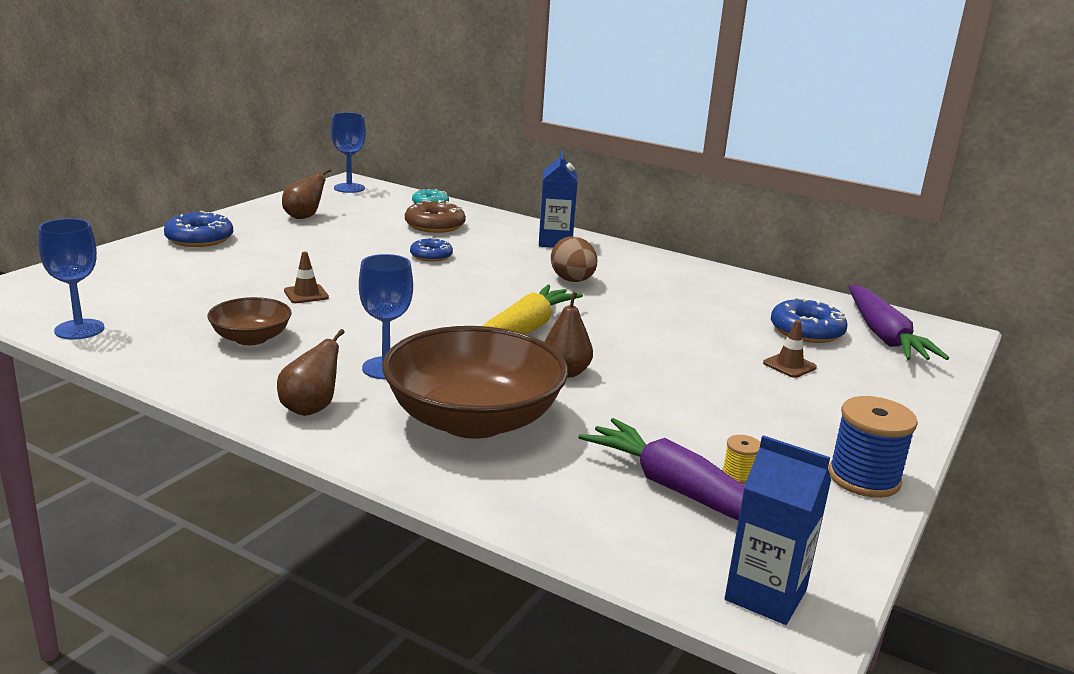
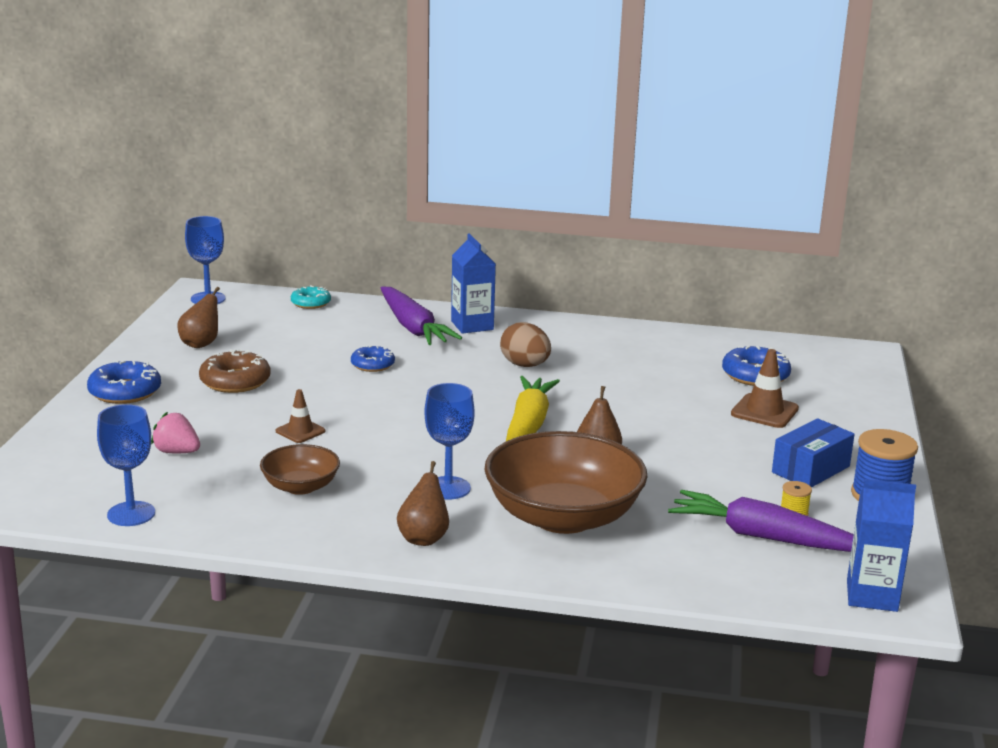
camera: 20 degrees left, 0 degrees up
(181, 290) = (177, 452): none -> pink strawberry
(435, 225) = (341, 328): brown donut -> brown donut (235, 381)
(789, 365) = (764, 411): brown traffic cone -> brown traffic cone, size x1.54
(798, 432) = (810, 469): none -> blue box
(884, 336) = (817, 367): purple carrot -> purple carrot (413, 328)

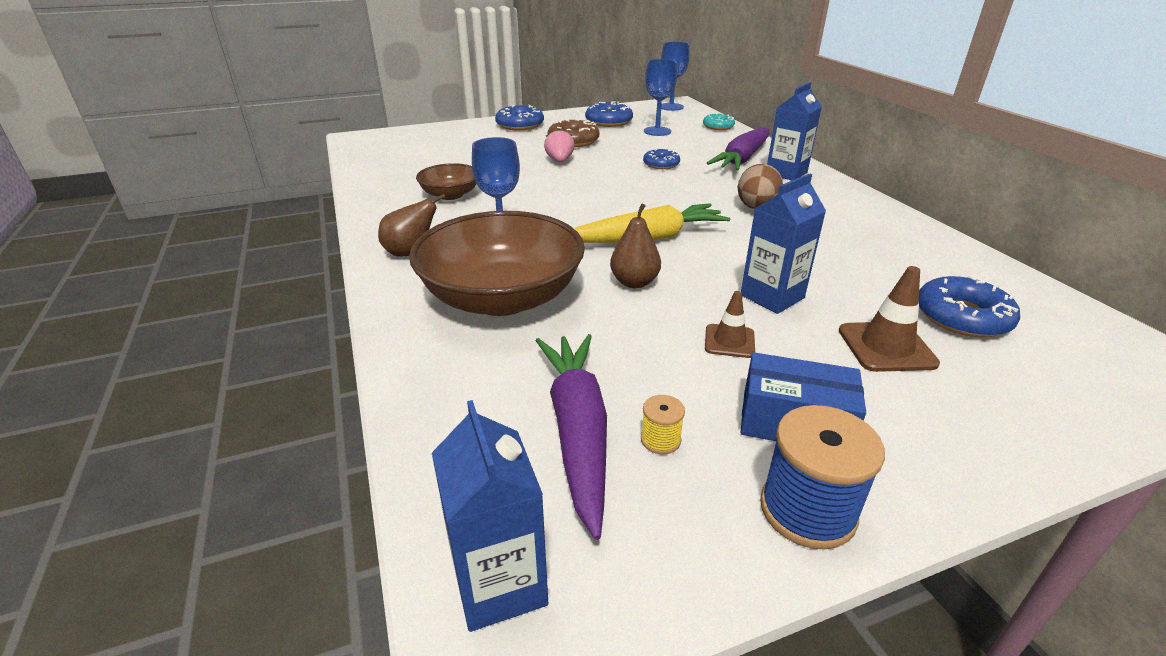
camera: 60 degrees right, 10 degrees up
(131, 514) = (370, 166): blue goblet -> blue goblet (657, 131)
(177, 452) = (460, 154): pink strawberry -> pink strawberry (559, 161)
(201, 344) = (609, 121): brown pear -> blue donut
(300, 431) = (529, 173): brown traffic cone -> brown traffic cone (729, 341)
(671, 418) = (772, 296): none -> blue carton

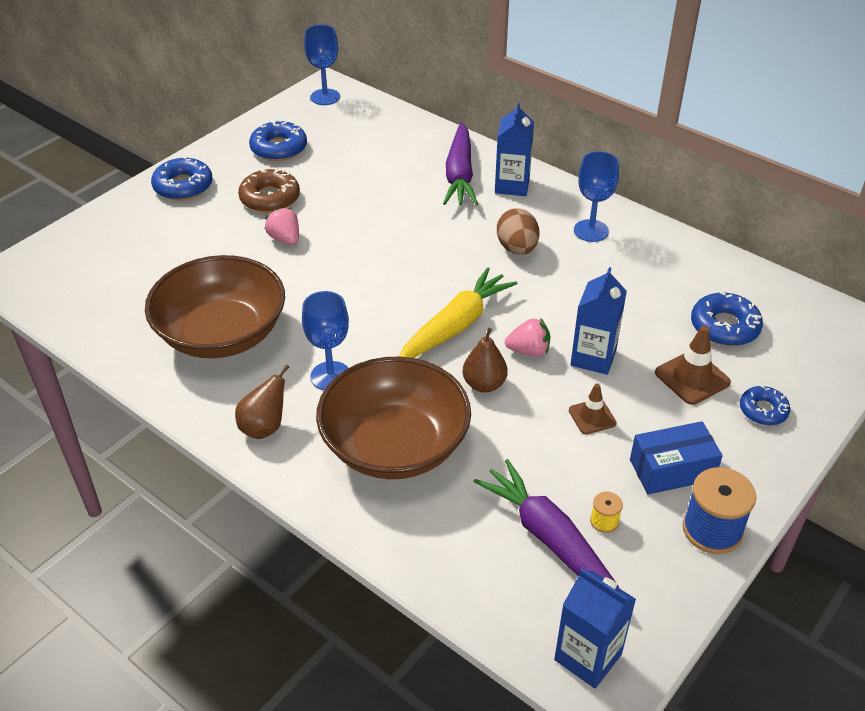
camera: 30 degrees left, 10 degrees up
(450, 195) = (222, 334): brown bowl -> brown bowl, size x1.98
(657, 131) = (344, 151): blue goblet -> blue goblet (591, 231)
(661, 164) = (390, 210): blue donut -> blue donut (763, 410)
(704, 273) = (529, 351): none -> pink strawberry
(718, 126) = (400, 122): turquoise donut -> none

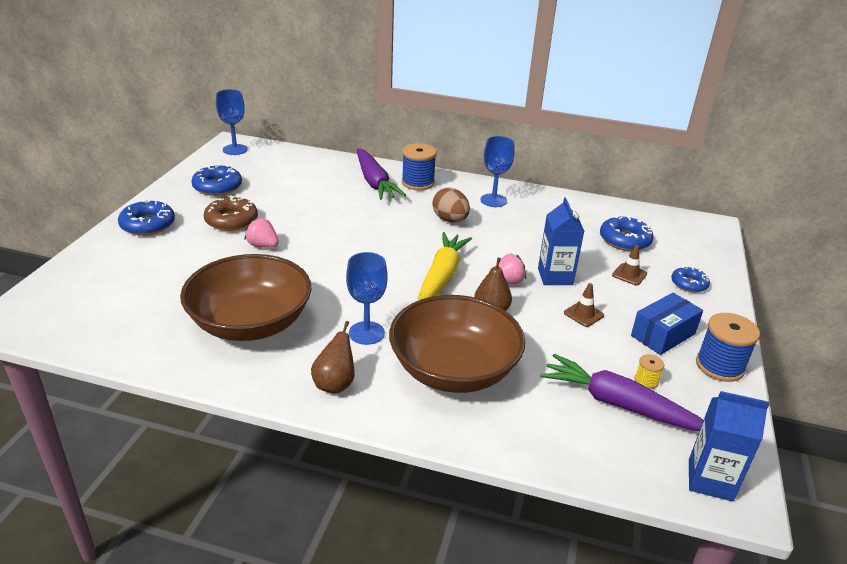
camera: 25 degrees left, 10 degrees down
(512, 185) = (418, 183): blue carton -> blue spool
(692, 378) = (629, 274): brown traffic cone -> brown traffic cone, size x0.65

